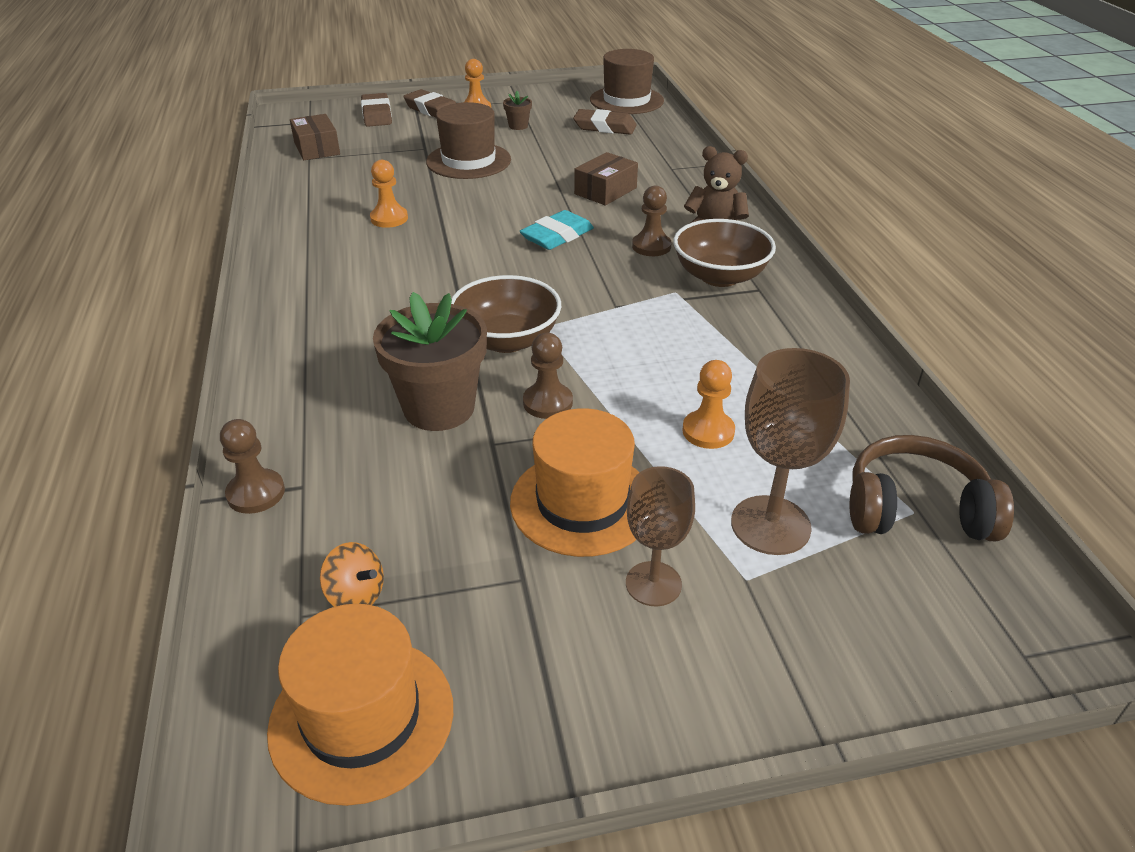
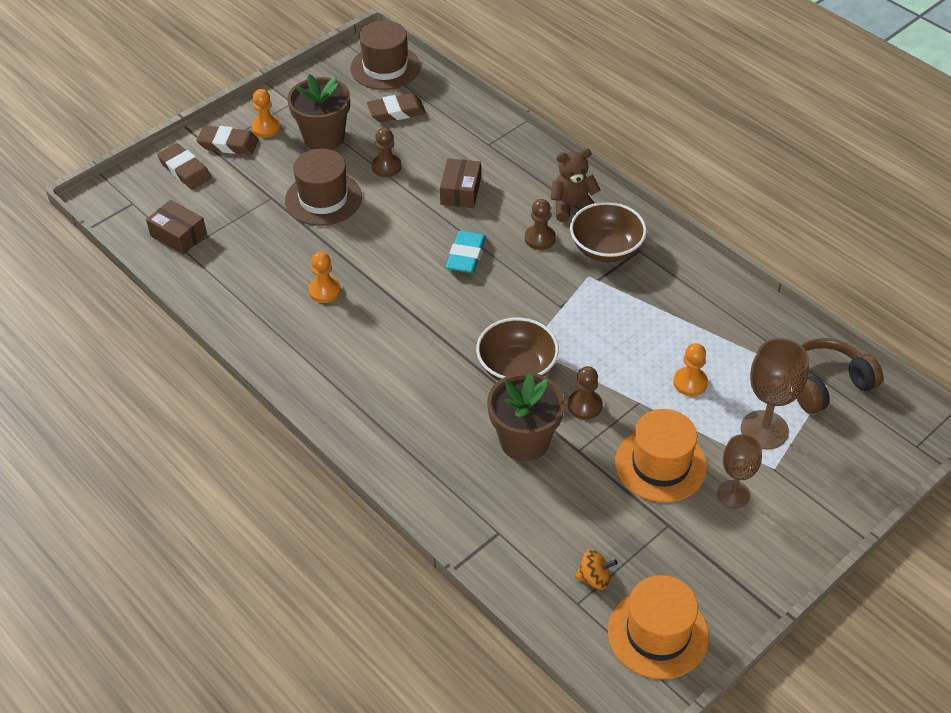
camera: 30 degrees left, 10 degrees up
(256, 493) = (477, 551): brown pawn -> brown pawn (386, 167)
(518, 126) = (324, 138): brown flower pot -> brown flower pot, size x2.27

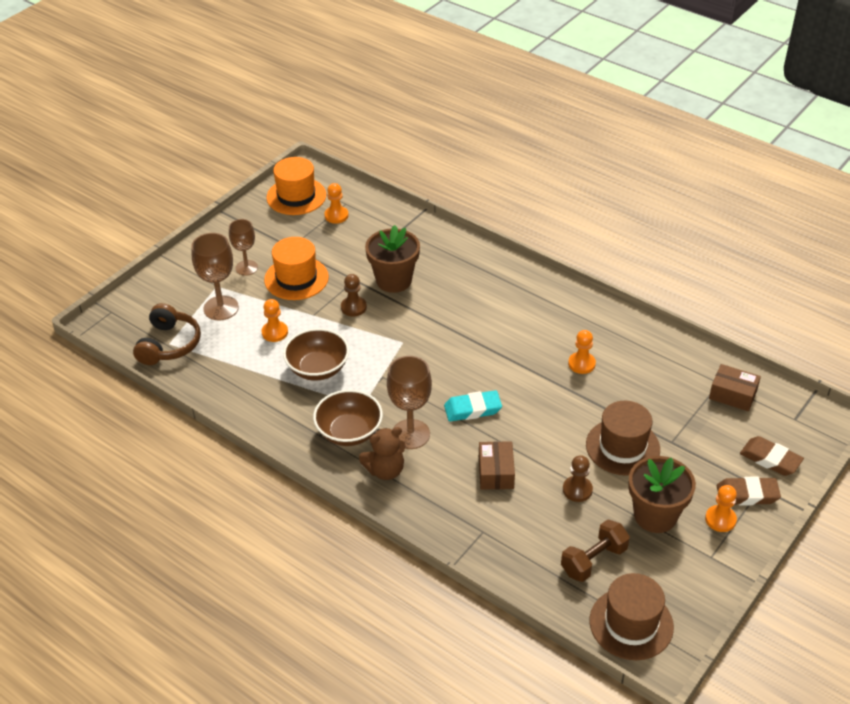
camera: 170 degrees right, 5 degrees down
(396, 111) = (593, 560): brown eraser -> brown dumbbell
(466, 256) = (472, 409): turquoise eraser -> turquoise eraser turned 75 degrees clockwise
(517, 368) = (409, 326): brown bowl -> brown bowl (318, 368)
(540, 238) = (410, 434): brown pawn -> brown goblet
(594, 578) = (336, 215): orange spinning top -> orange pawn
(826, 384) = (169, 344): brown headphones -> brown headphones turned 45 degrees counterclockwise

